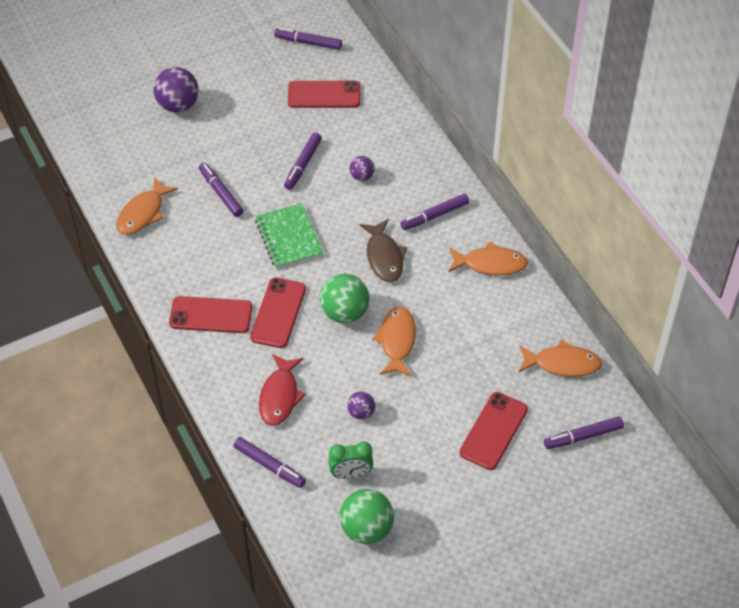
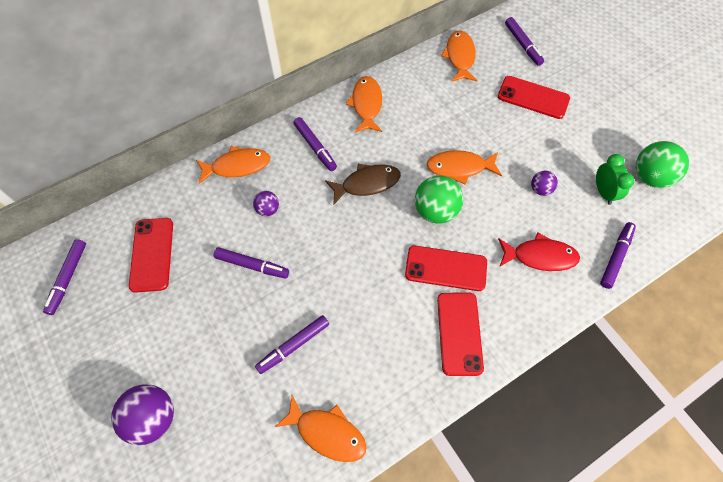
camera: 95 degrees left, 10 degrees up
(289, 237) = (350, 269): green notebook -> none
(415, 153) = (237, 166): none -> orange fish

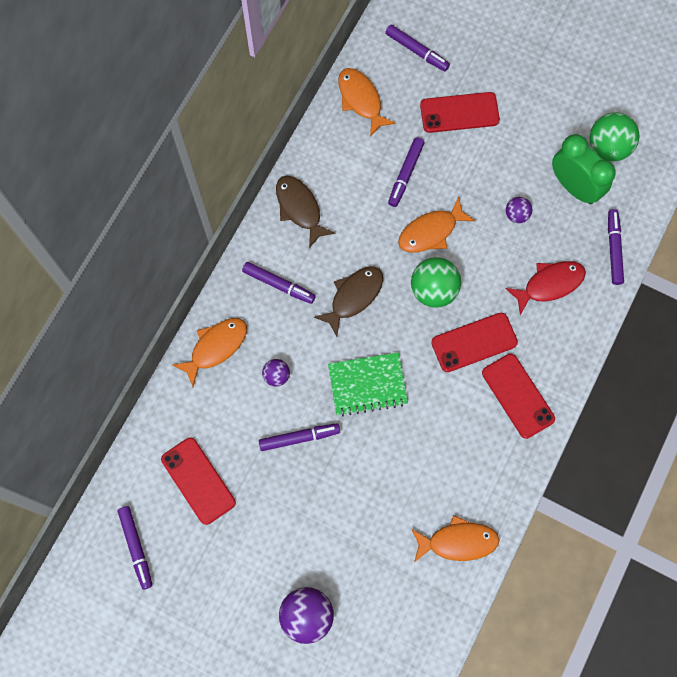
camera: 30 degrees left, 10 degrees up
(293, 346) = (384, 488): purple marker -> purple marker (405, 174)
(334, 254) = (367, 384): none -> green notebook
(366, 104) = (300, 208): orange fish -> brown fish
(603, 192) = (574, 187): green clock -> green clock, size x1.55

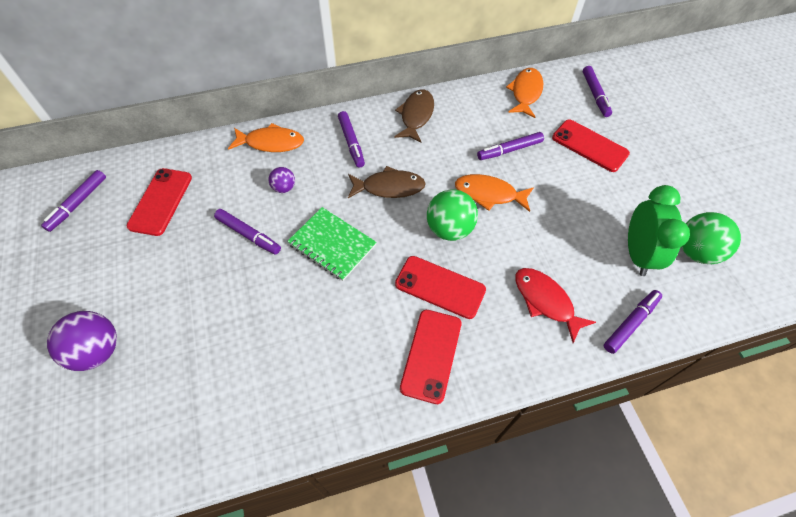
camera: 45 degrees right, 15 degrees down
(458, 541) = (257, 416): orange fish -> none
(516, 215) = (568, 235): purple ball -> none
(549, 284) = (545, 301): red fish -> red fish turned 150 degrees counterclockwise

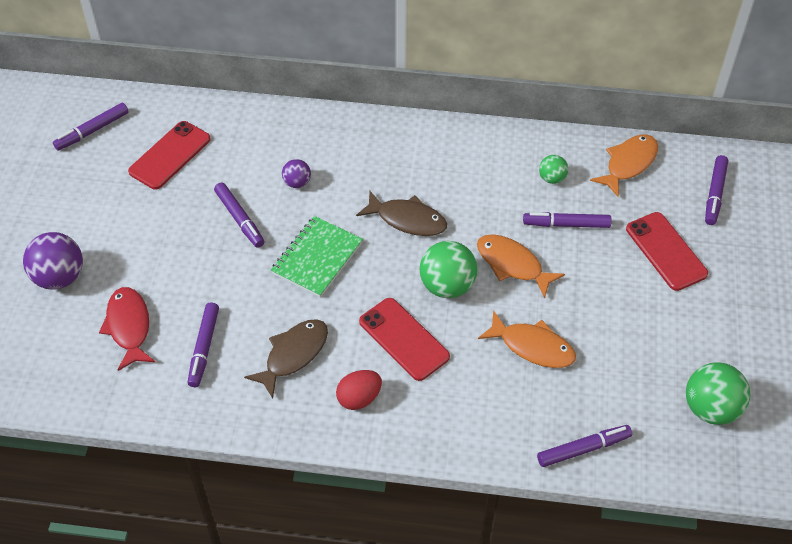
camera: 25 degrees right, 5 degrees down
(271, 143) = (307, 129): orange fish -> orange fish (532, 346)
(332, 244) = (317, 258): green notebook -> green notebook turned 60 degrees clockwise
(351, 142) = (392, 157): purple marker -> purple marker (204, 348)
(416, 116) = (481, 150): brown fish -> brown fish (293, 355)
(431, 355) = (359, 398): red phone -> red egg
(479, 120) = (552, 178): none -> green ball
(545, 301) = (506, 394): red fish -> red fish (129, 327)
(637, 254) = (640, 386): green clock -> none

